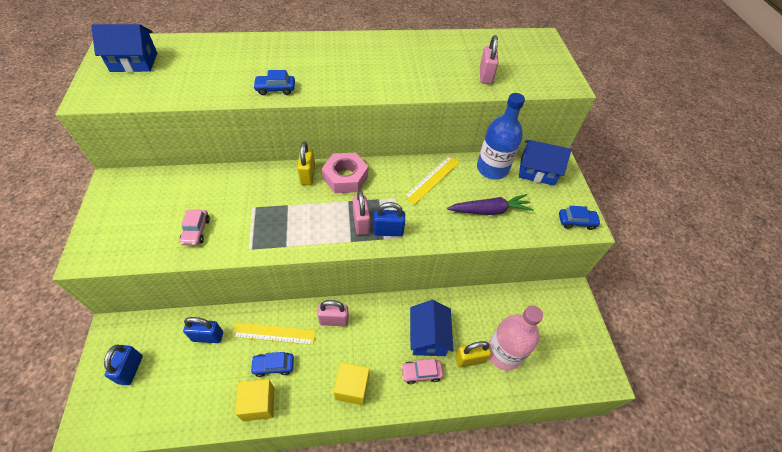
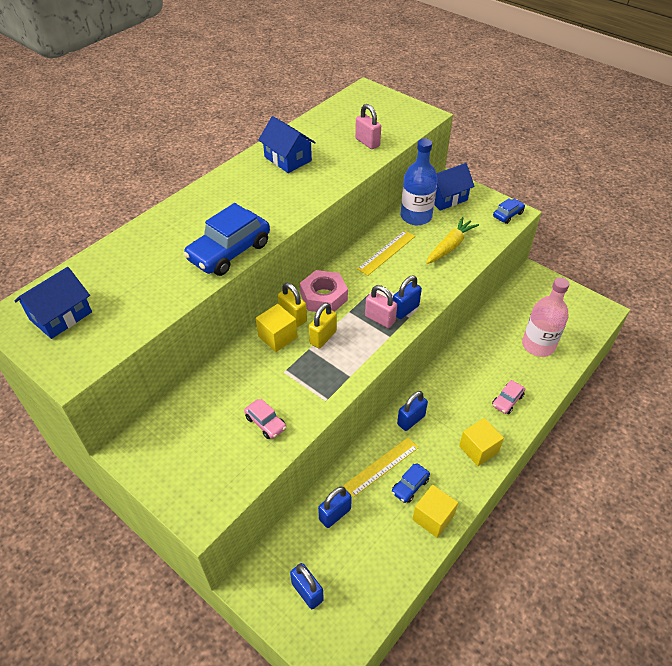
camera: 40 degrees left, 5 degrees down
(275, 89) = (229, 252): blue car -> blue car, size x2.01
(280, 181) = (277, 337): none -> yellow cube
(334, 320) = (411, 420): pink padlock -> blue padlock
(428, 336) = (484, 375): blue house -> blue house (288, 159)
(432, 179) = (386, 252): yellow ruler -> yellow ruler turned 45 degrees clockwise
(469, 359) = (524, 366): yellow padlock -> yellow padlock (323, 337)
(489, 210) = (450, 246): purple carrot -> yellow carrot

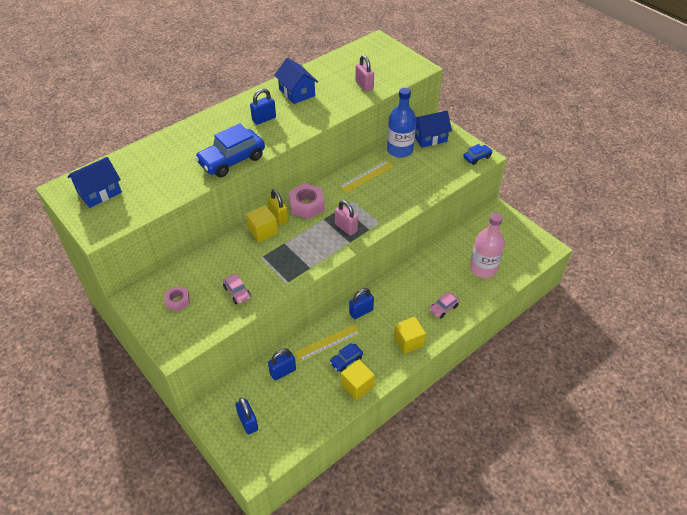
camera: 10 degrees right, 0 degrees up
(189, 446) = (177, 301): none -> pink nut
(323, 337) = (297, 236): yellow padlock -> none
(405, 310) = (368, 223): blue padlock -> blue padlock (264, 119)
(450, 246) = (420, 177): yellow carrot -> none

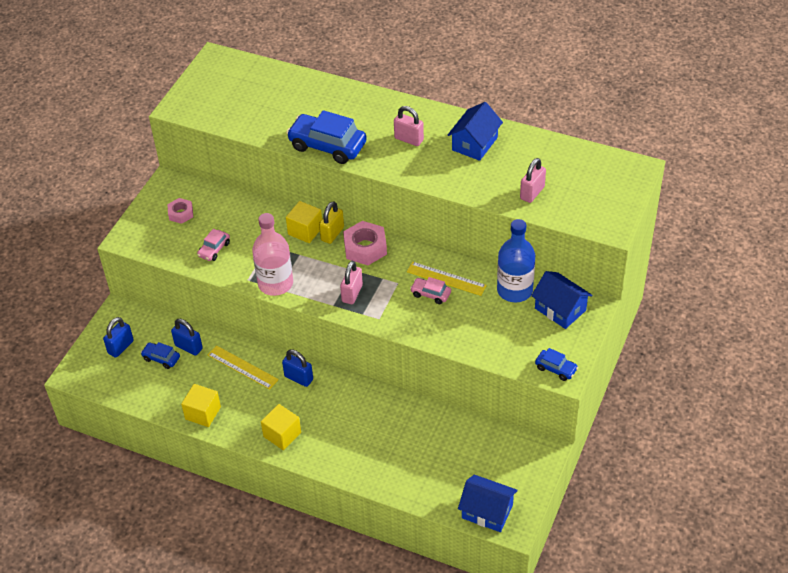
camera: 65 degrees right, 0 degrees up
(99, 192) = (225, 82): blue house -> blue house (487, 511)
(264, 119) = (409, 139): blue padlock -> pink padlock
(346, 360) = (229, 391): blue car -> blue car (161, 358)
(443, 308) = (347, 450): pink car -> pink car (430, 294)
(483, 268) = (432, 468): pink bottle -> pink bottle (275, 283)

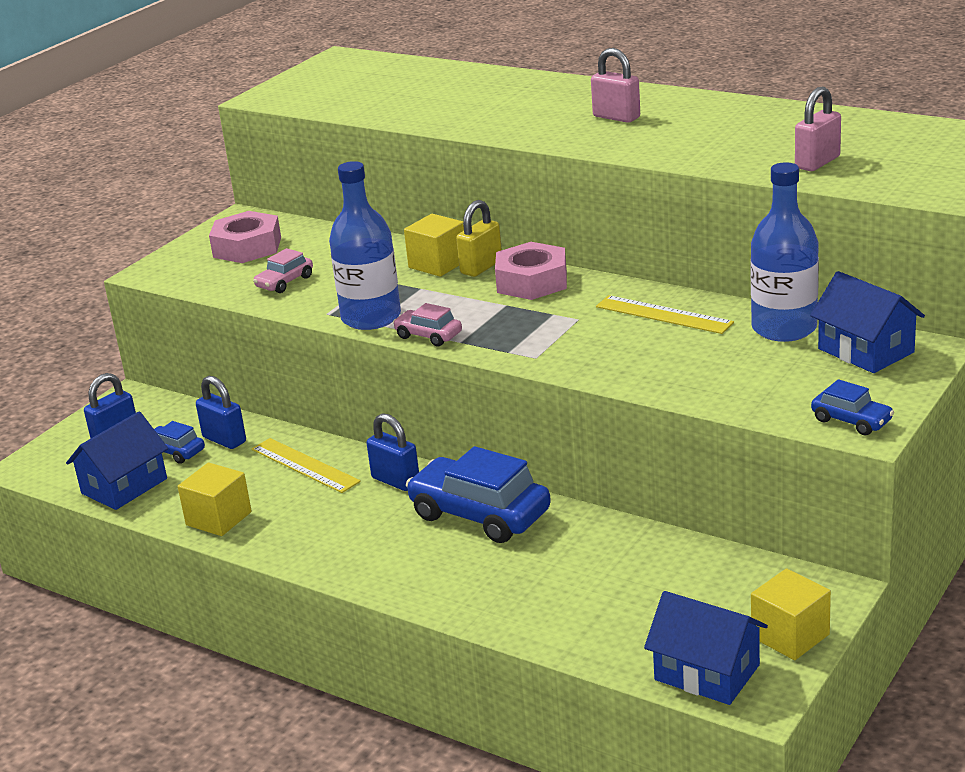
camera: 10 degrees right, 20 degrees down
(181, 213) = (247, 247): pink nut -> pink nut, size x1.65
(275, 283) = (371, 317): pink bottle -> blue bottle
(282, 434) = (346, 550): yellow cube -> yellow cube (790, 636)
(327, 146) = (482, 125): blue car -> blue car (480, 514)
(352, 293) = (496, 329): pink padlock -> none
(430, 294) = (633, 331): pink car -> pink car (428, 335)
(475, 144) = (725, 119): blue house -> blue house (124, 486)

